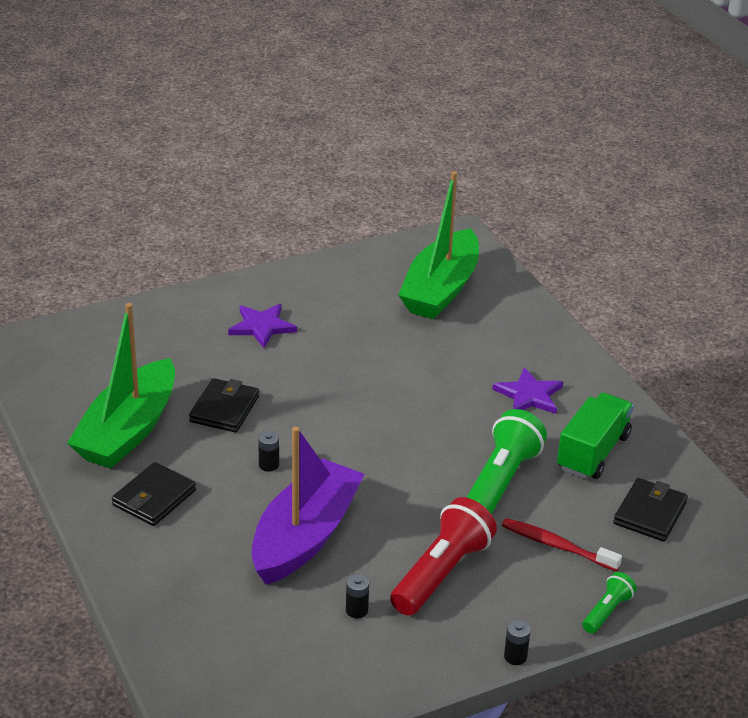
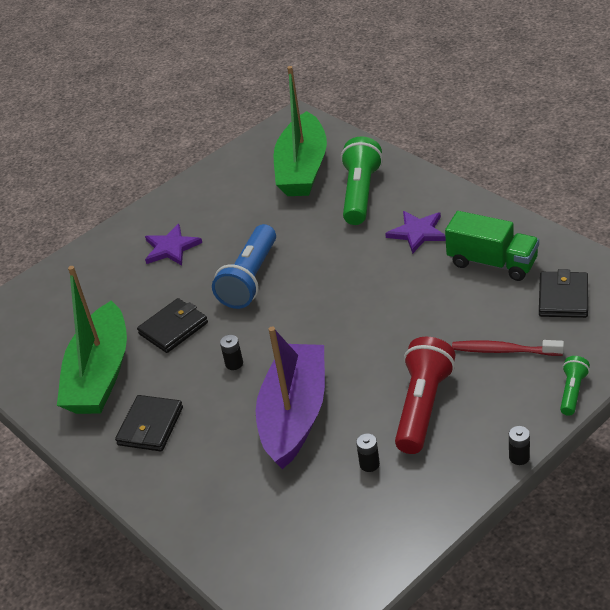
camera: 10 degrees left, 5 degrees up
(224, 409) = (173, 328): black wallet -> black wallet turned 45 degrees clockwise
(328, 385) = (250, 279): none -> blue flashlight
(501, 481) = (431, 312): green flashlight -> green flashlight (360, 194)
(593, 452) = (492, 262): green truck -> green truck turned 105 degrees clockwise

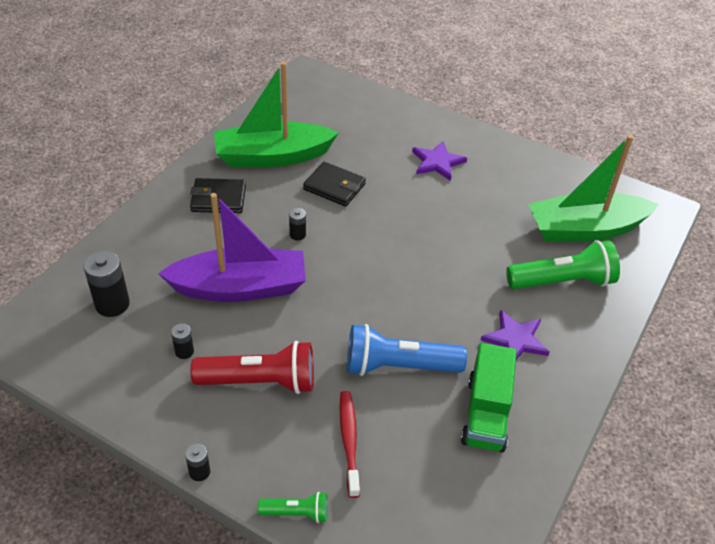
camera: 65 degrees right, 5 degrees up
(250, 279) = (409, 223): blue flashlight -> blue flashlight (398, 366)
(283, 526) = (112, 304): none -> black battery
(563, 298) = (445, 490): black wallet -> none

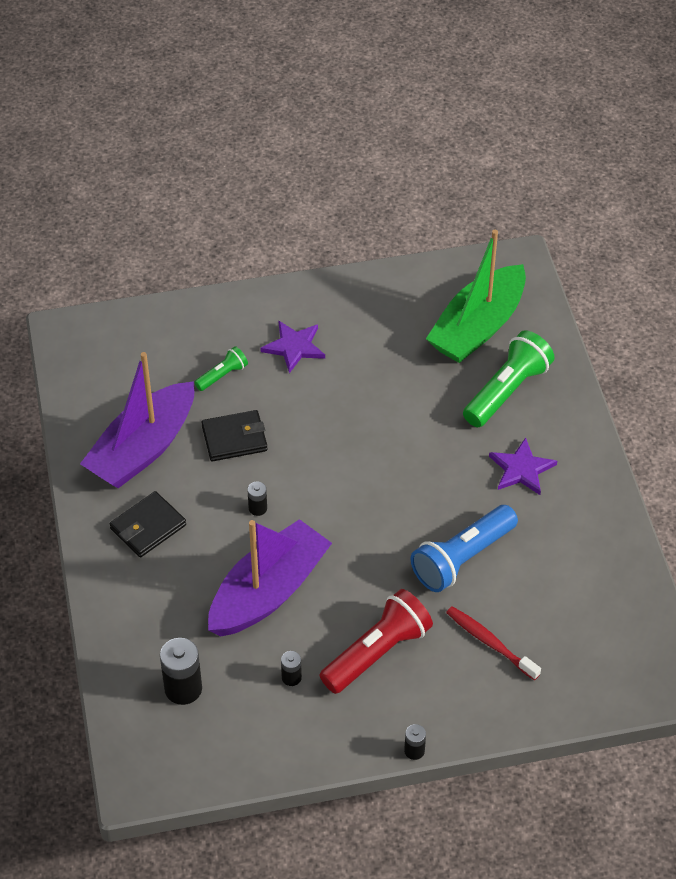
camera: 40 degrees left, 5 degrees up
(272, 156) = (143, 448): green boat -> purple boat
(296, 513) = (511, 720): green flashlight -> green flashlight (222, 375)
(486, 413) = (559, 545): green truck -> none

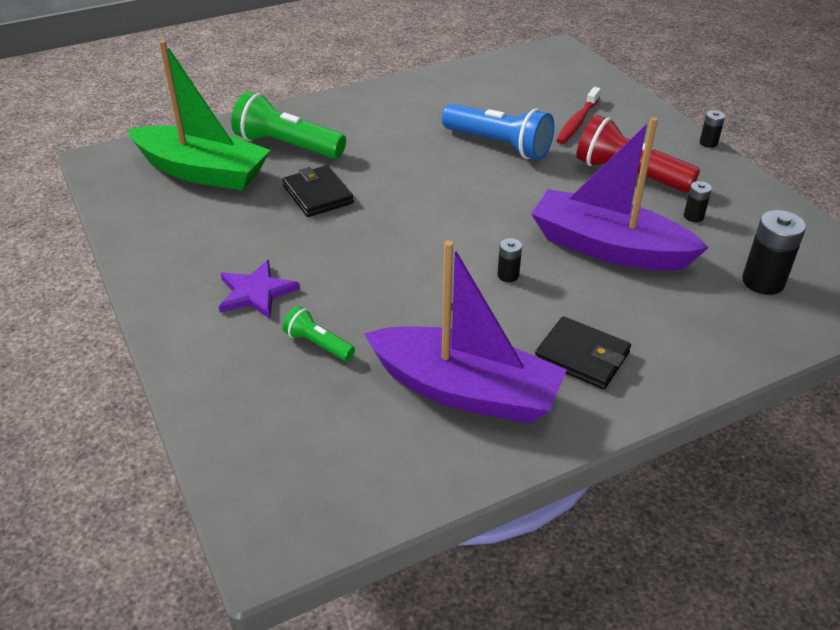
camera: 105 degrees left, 10 degrees down
(234, 438) = (416, 313): black wallet -> black wallet (318, 195)
(521, 469) = (382, 128): purple star -> none

